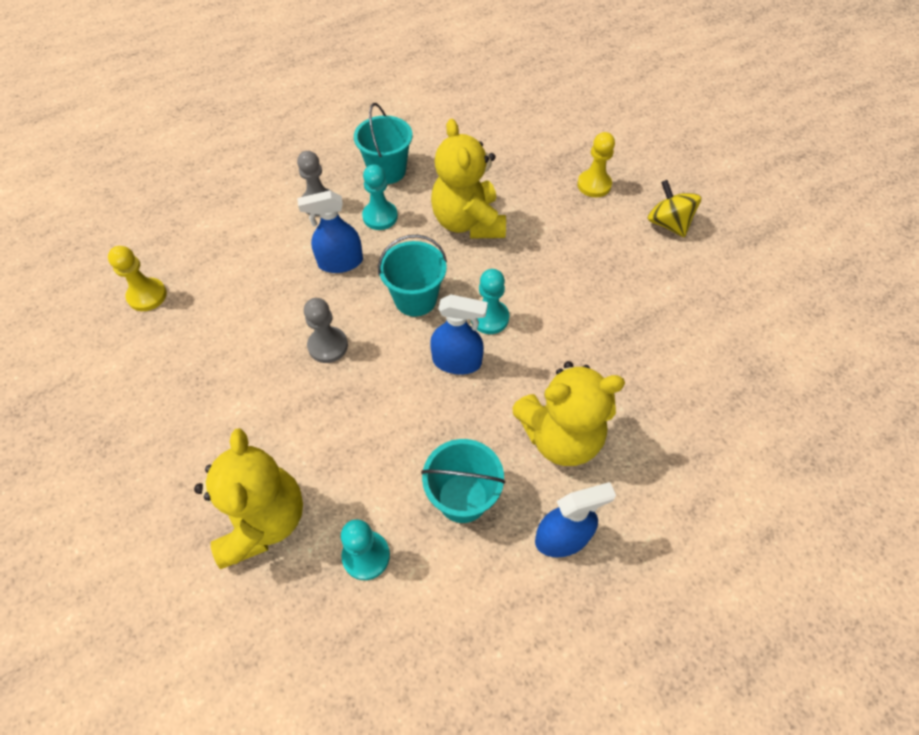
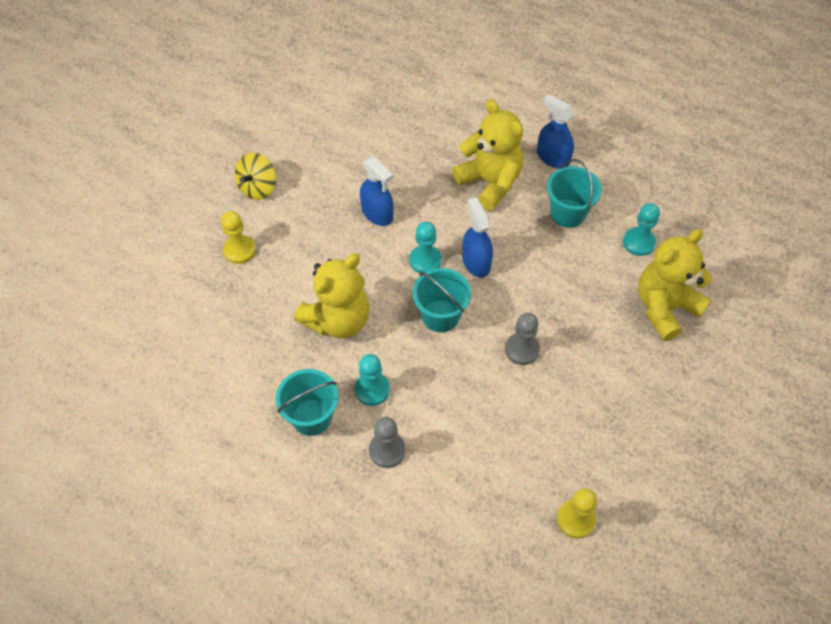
camera: 120 degrees left, 0 degrees up
(340, 262) = (441, 390): blue spray bottle -> blue spray bottle (377, 214)

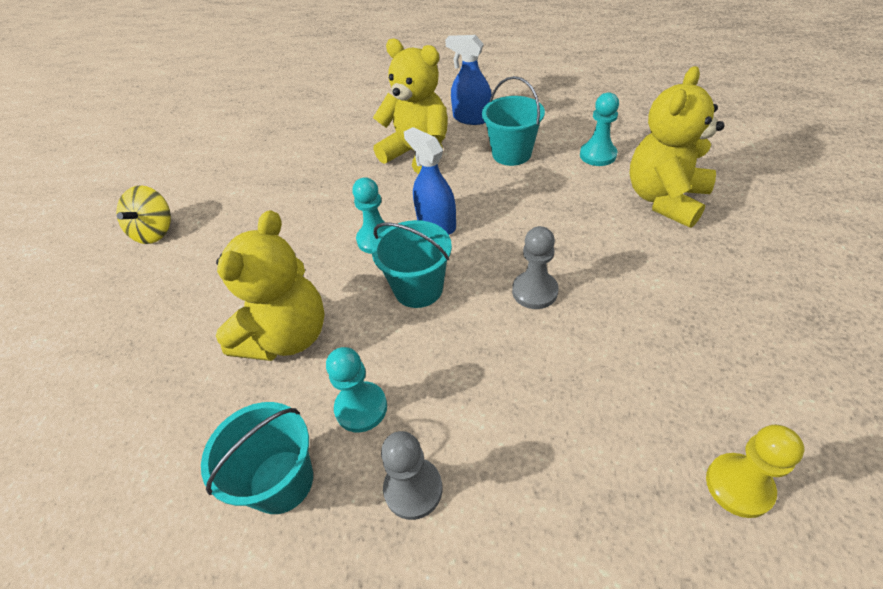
camera: 15 degrees left, 10 degrees down
(239, 250) = (139, 300): yellow pawn -> none
(377, 214) = (305, 214): blue spray bottle -> none

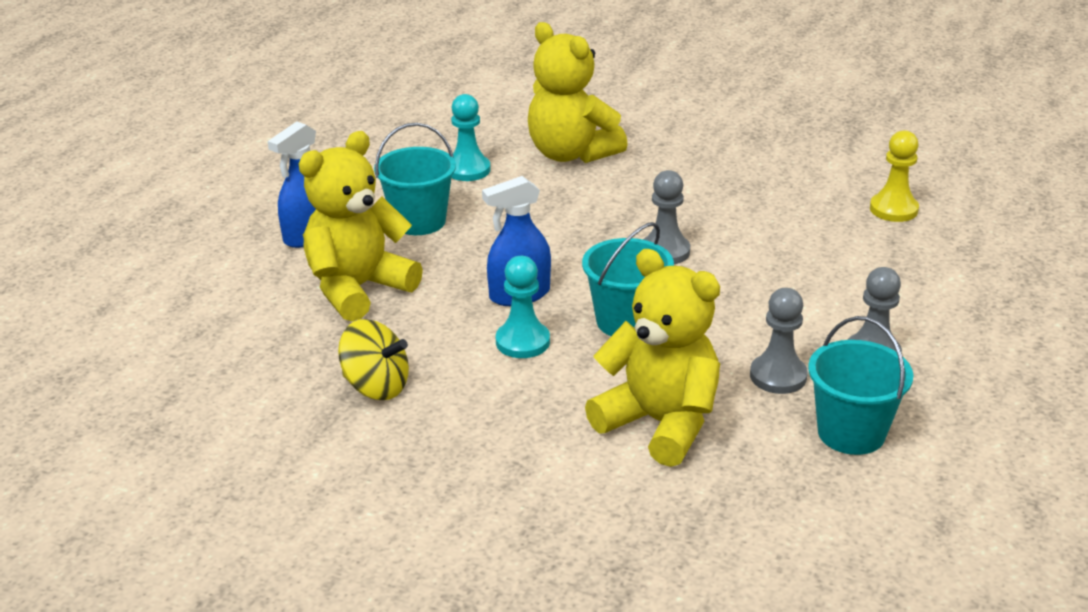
camera: 80 degrees left, 15 degrees down
(155, 232) = (364, 563): yellow spinning top -> yellow spinning top (376, 387)
(361, 408) = (778, 376): turquoise pawn -> grey pawn

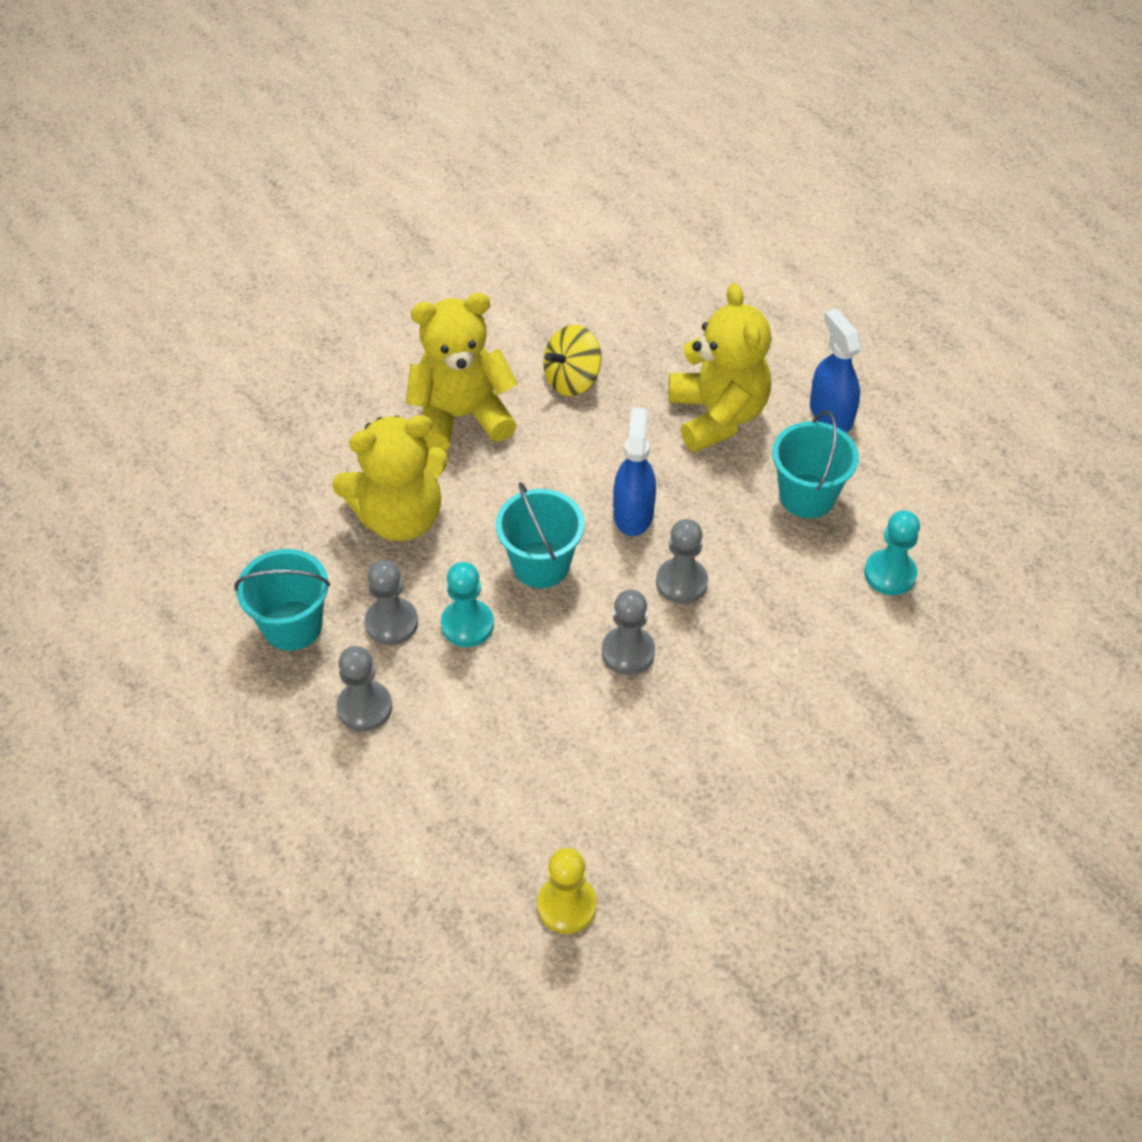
camera: 120 degrees right, 20 degrees up
(522, 342) = (563, 485): turquoise pawn -> turquoise pawn (467, 624)
(570, 249) = (681, 582): none -> grey pawn
(571, 154) = (874, 677): yellow teddy bear -> yellow teddy bear (461, 416)

